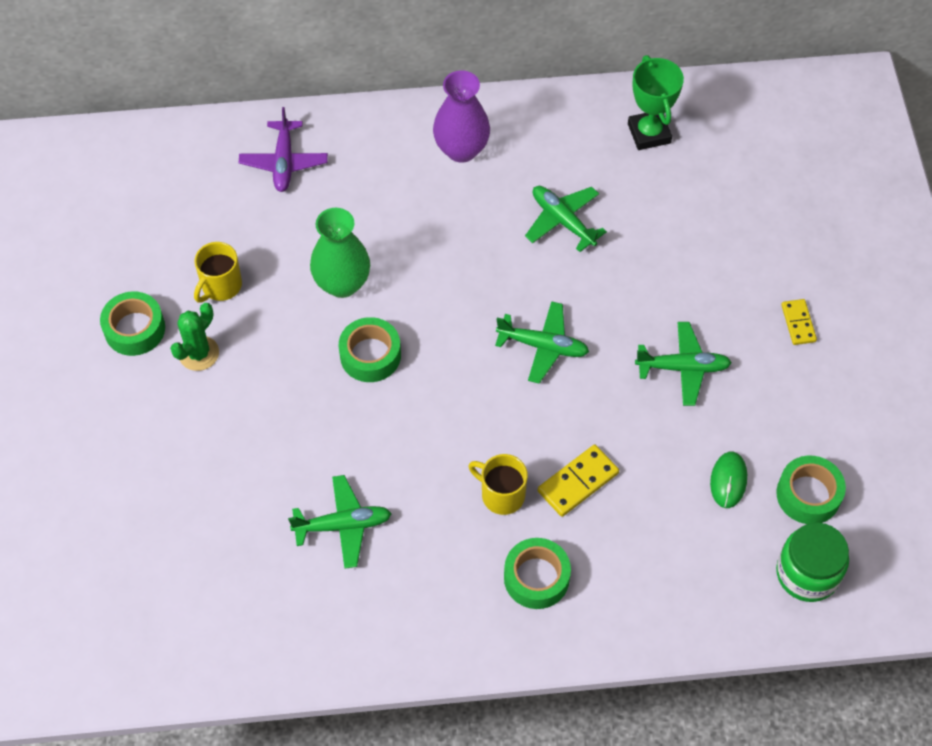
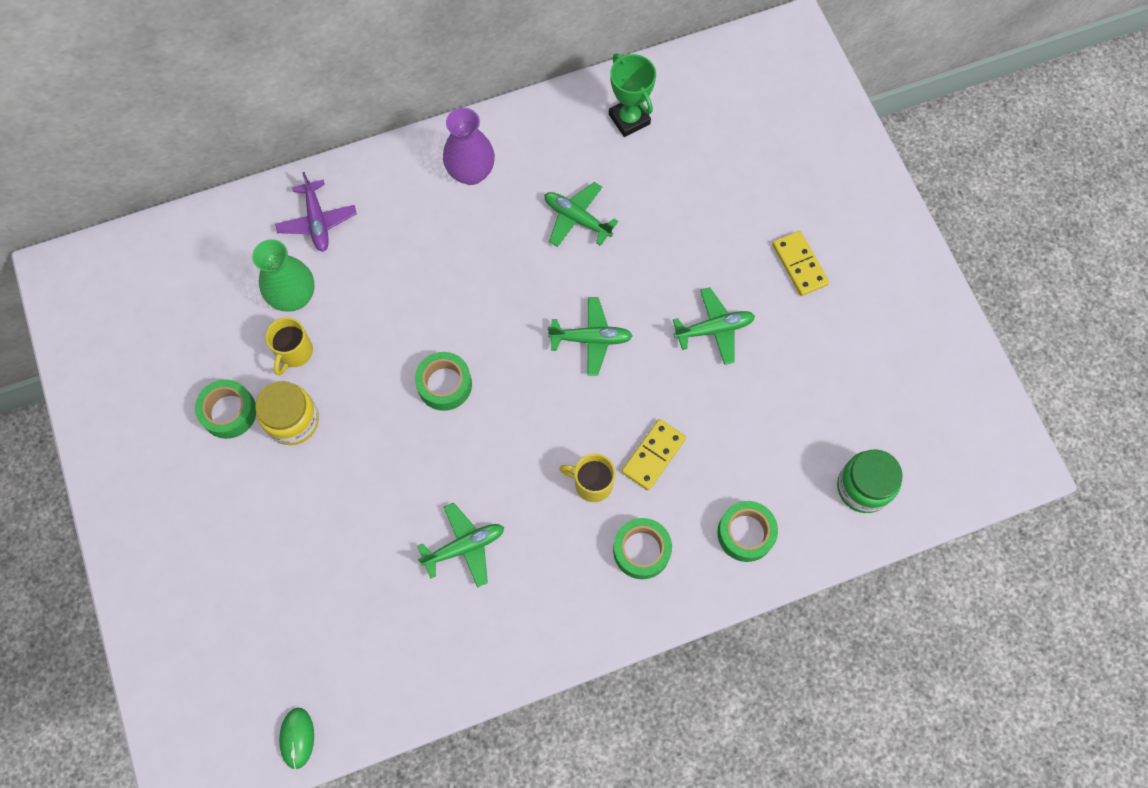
camera: 15 degrees left, 10 degrees up
(199, 353) = (293, 420): green cactus -> yellow jar
(342, 283) = (401, 323): green vase -> green vase (294, 297)
(728, 481) = (778, 421): green mouse -> green mouse (297, 738)
(798, 323) = (799, 264): yellow domino -> yellow domino, size x1.51
(808, 495) = (846, 417): green tape -> green tape (745, 533)

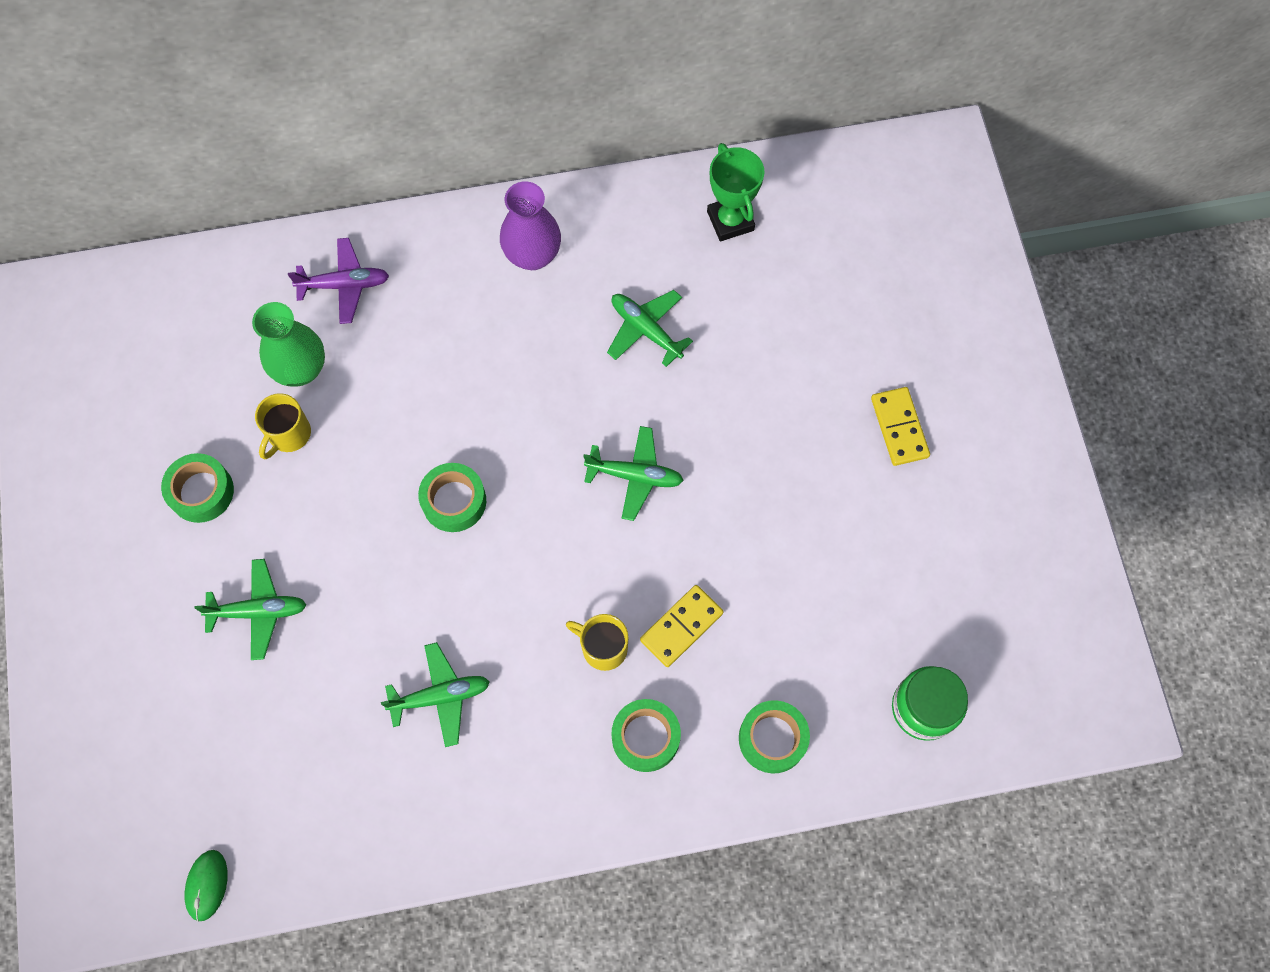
camera: 10 degrees right, 0 degrees up
(293, 420) = (272, 514): yellow jar -> none
(317, 221) = (344, 285): purple plane -> purple plane turned 90 degrees counterclockwise
(714, 329) = (782, 488): green plane -> green plane (258, 611)

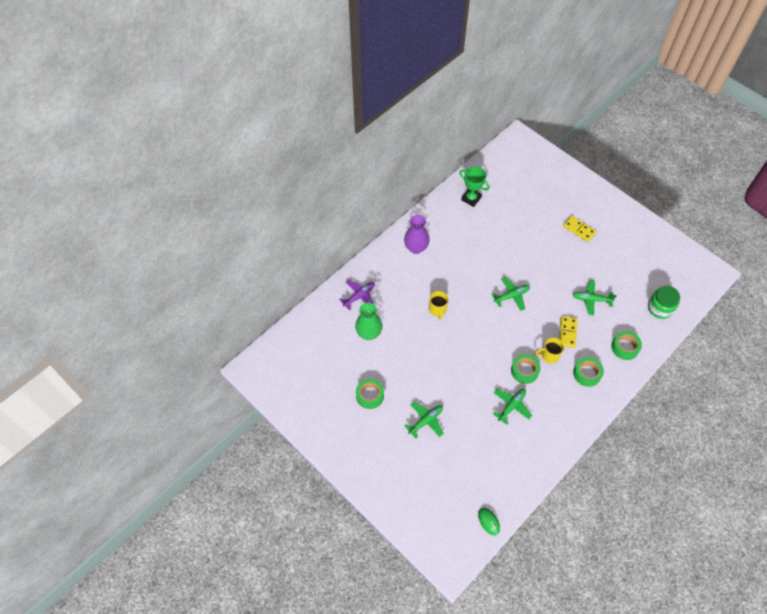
camera: 35 degrees left, 10 degrees down
(289, 434) = (384, 357): yellow mug -> yellow mug (437, 310)
(454, 501) = (460, 342): green tape -> green tape (524, 371)
(646, 330) = (474, 248): green plane -> green plane (591, 299)

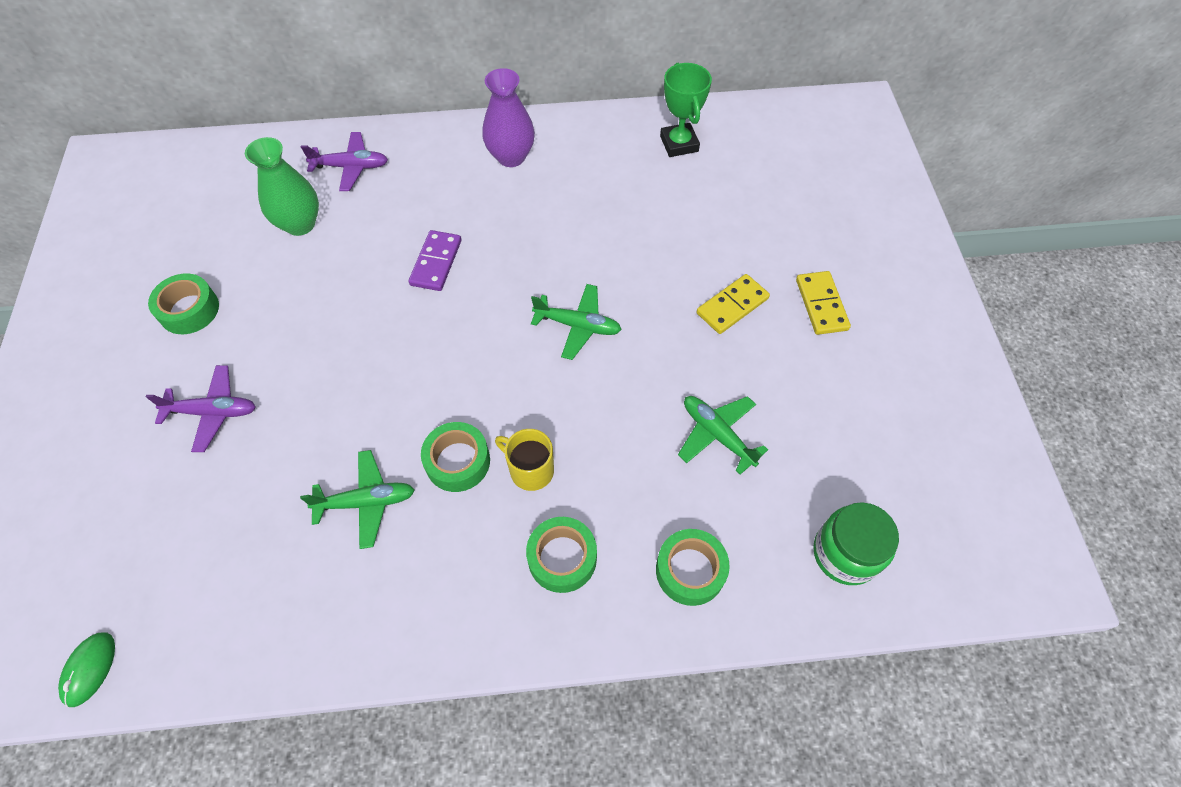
camera: 40 degrees right, 0 degrees up
(425, 421) = (213, 412): green plane -> purple plane
(437, 310) = (436, 262): yellow mug -> purple domino
(567, 332) = (608, 457): yellow domino -> yellow domino (732, 306)

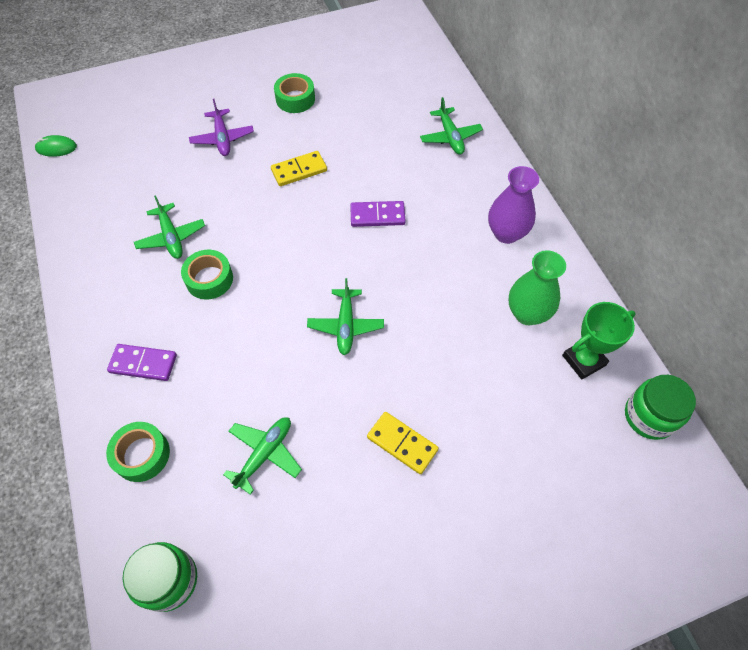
camera: 75 degrees right, 0 degrees up
(300, 224) = (385, 127): green vase -> green vase (527, 313)
(351, 167) = (450, 137): purple plane -> green plane
(530, 470) = (210, 326): yellow mug -> none
(562, 558) = (143, 364): green tape -> purple domino
(745, 119) = (649, 416): none -> green jar
(821, 304) = (429, 527): yellow domino -> yellow domino (299, 170)

